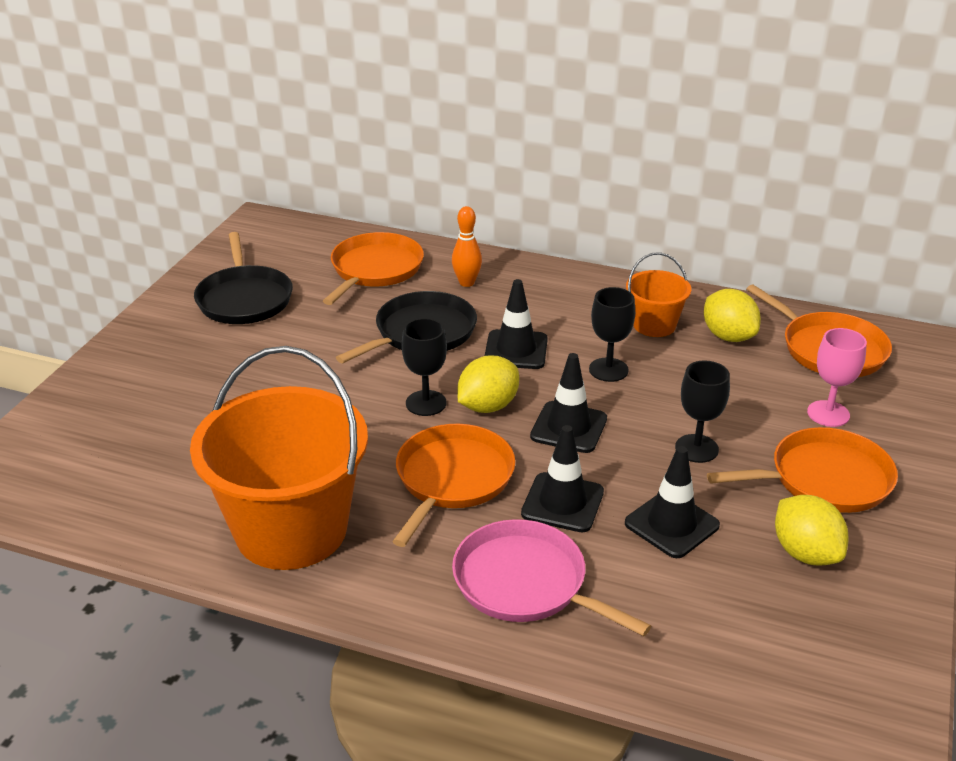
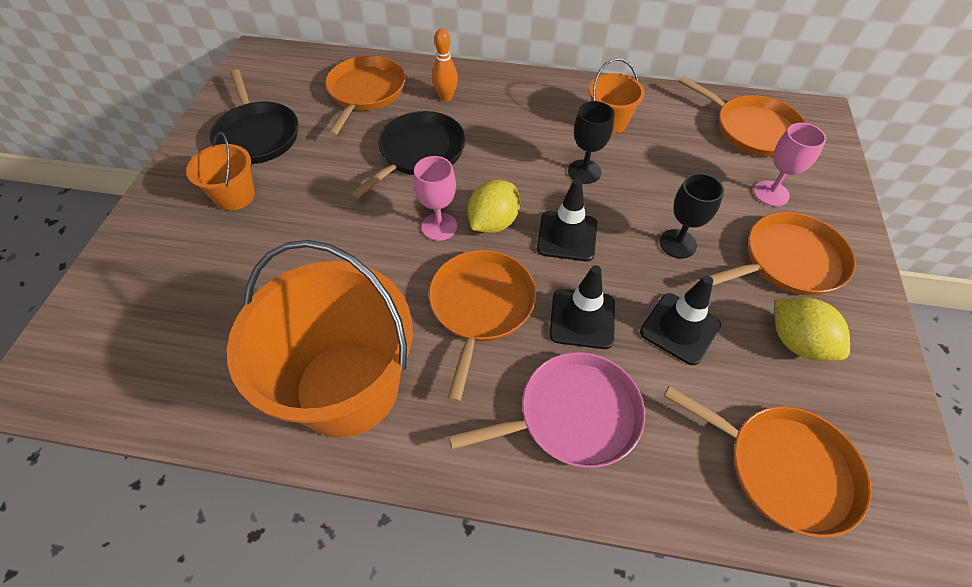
camera: 10 degrees left, 20 degrees up
(208, 352) = (235, 196): none -> orange bucket
(426, 403) = (439, 226): black goblet -> pink goblet
(516, 350) = (503, 161): black traffic cone -> none
(525, 583) = (572, 415): pink pan -> pink pan turned 135 degrees clockwise
(728, 336) = (670, 126): yellow lemon -> none
(746, 657) = (783, 468): none -> orange pan

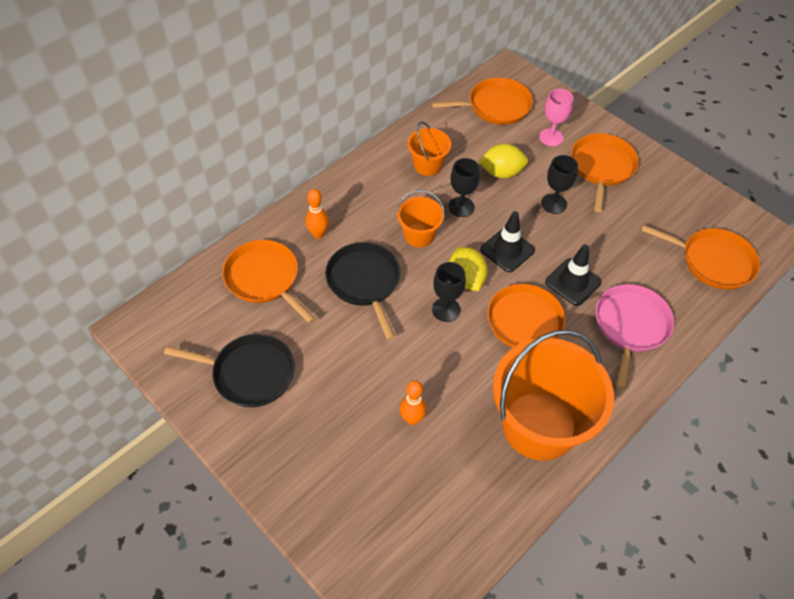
camera: 55 degrees left, 0 degrees up
(235, 196) = (310, 418): orange bucket -> orange bucket (419, 235)
(281, 269) = (412, 419): none -> orange bowling pin
(439, 226) = (446, 309): pink goblet -> black goblet
(679, 328) = (610, 244): black traffic cone -> none
(783, 468) = (713, 261): orange pan -> orange pan turned 45 degrees clockwise
(797, 342) = (652, 203): yellow lemon -> yellow lemon (501, 173)

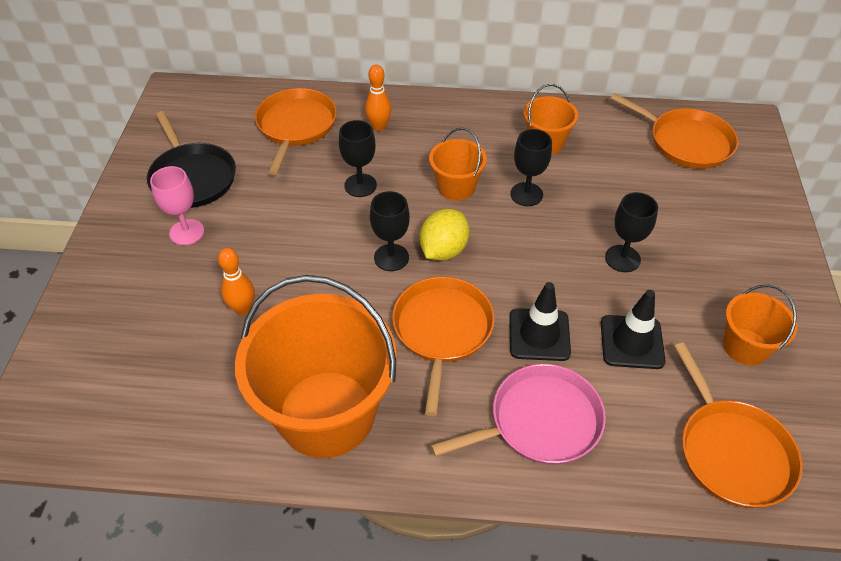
camera: 50 degrees right, 5 degrees down
(364, 282) = (360, 185): black pan -> black goblet
(501, 173) = (607, 196): yellow lemon -> none
(507, 250) = (516, 258): black traffic cone -> black traffic cone (632, 342)
(551, 137) = (707, 204): pink goblet -> pink goblet (187, 232)
(602, 167) = (727, 268): orange pan -> none
(657, 203) = (745, 346): none -> orange bucket

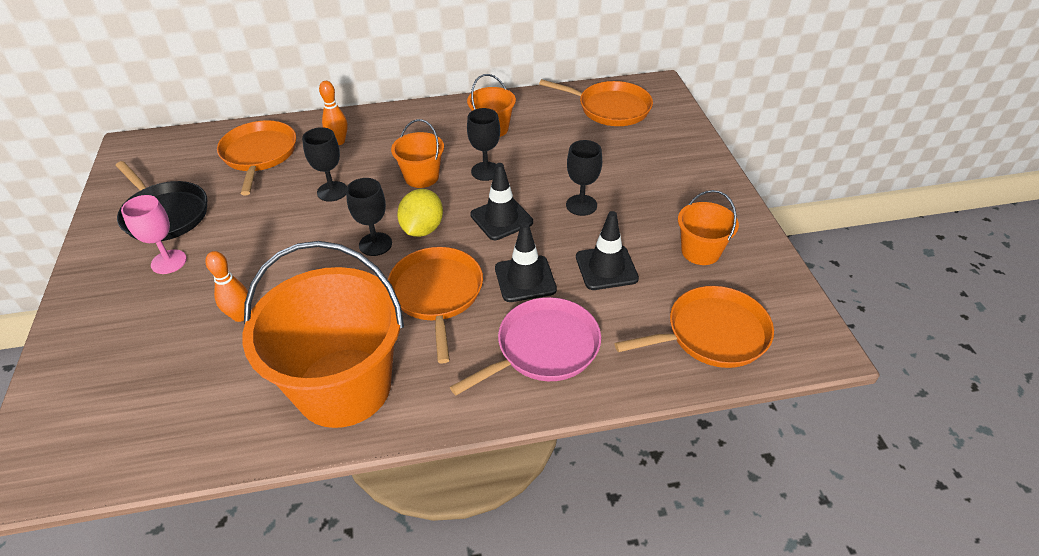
camera: 15 degrees left, 5 degrees down
(530, 256) = (501, 218): none -> black traffic cone
(731, 451) = (712, 334): orange pan -> orange pan turned 75 degrees counterclockwise

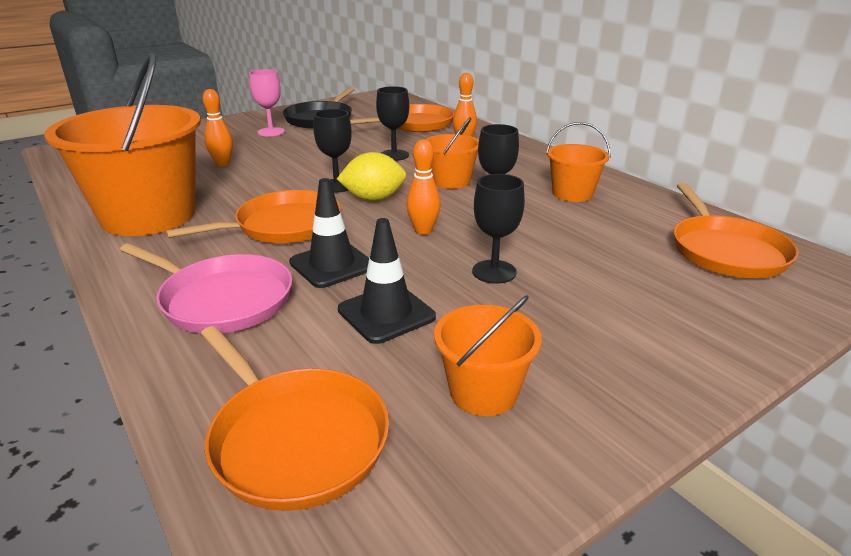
camera: 65 degrees right, 15 degrees down
(501, 218) = (423, 231): black traffic cone -> orange bowling pin

